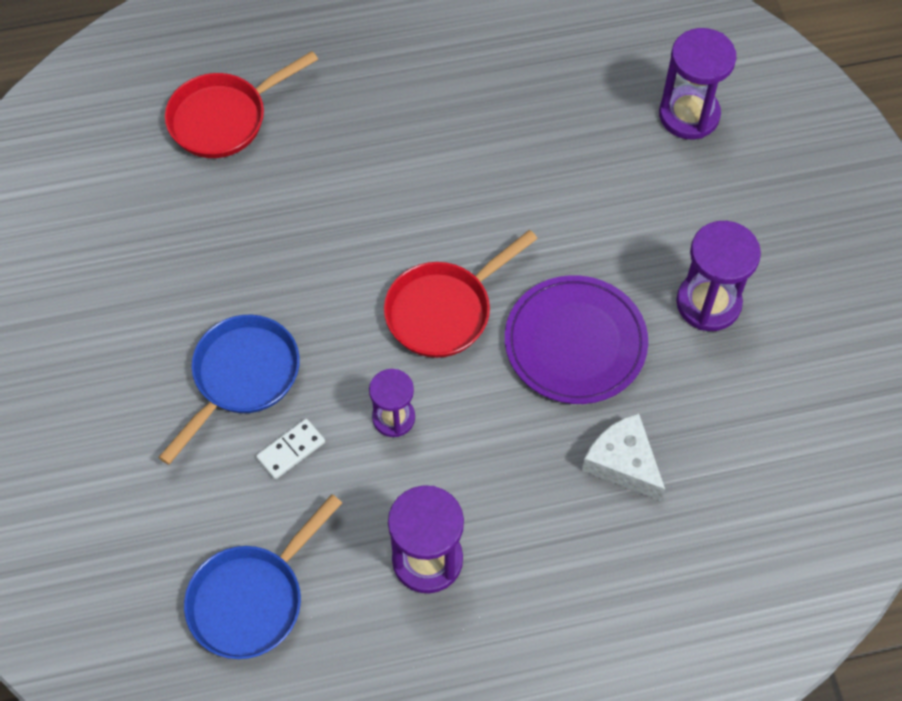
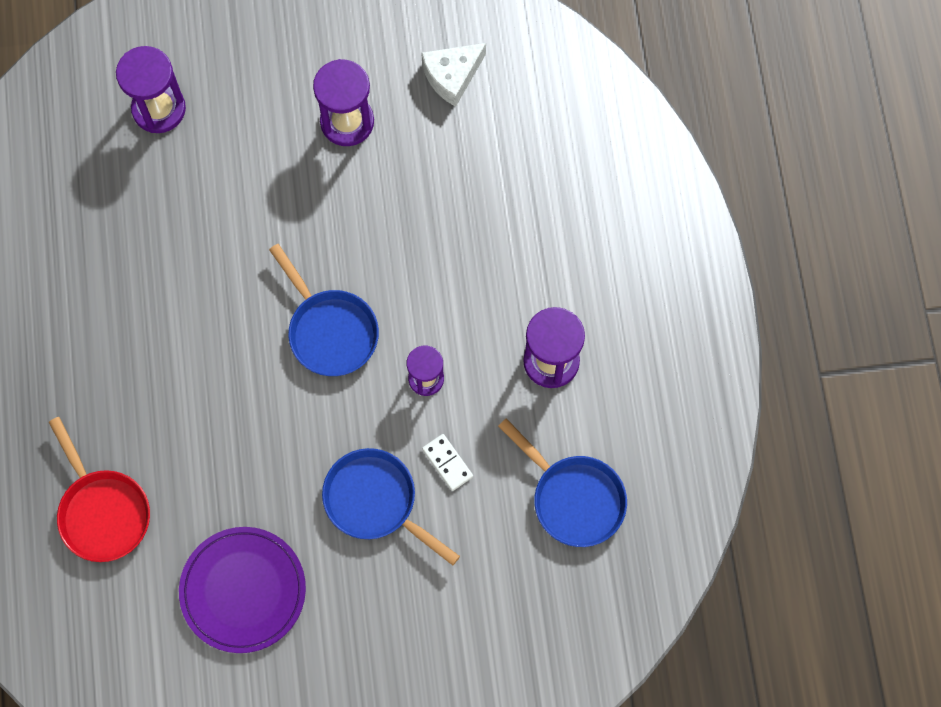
camera: 85 degrees left, 10 degrees up
(444, 310) = (330, 331): red pan -> blue pan
(575, 343) = (372, 229): purple plate -> purple plate (243, 590)
(623, 463) = (482, 206): white cheese -> white cheese (452, 76)

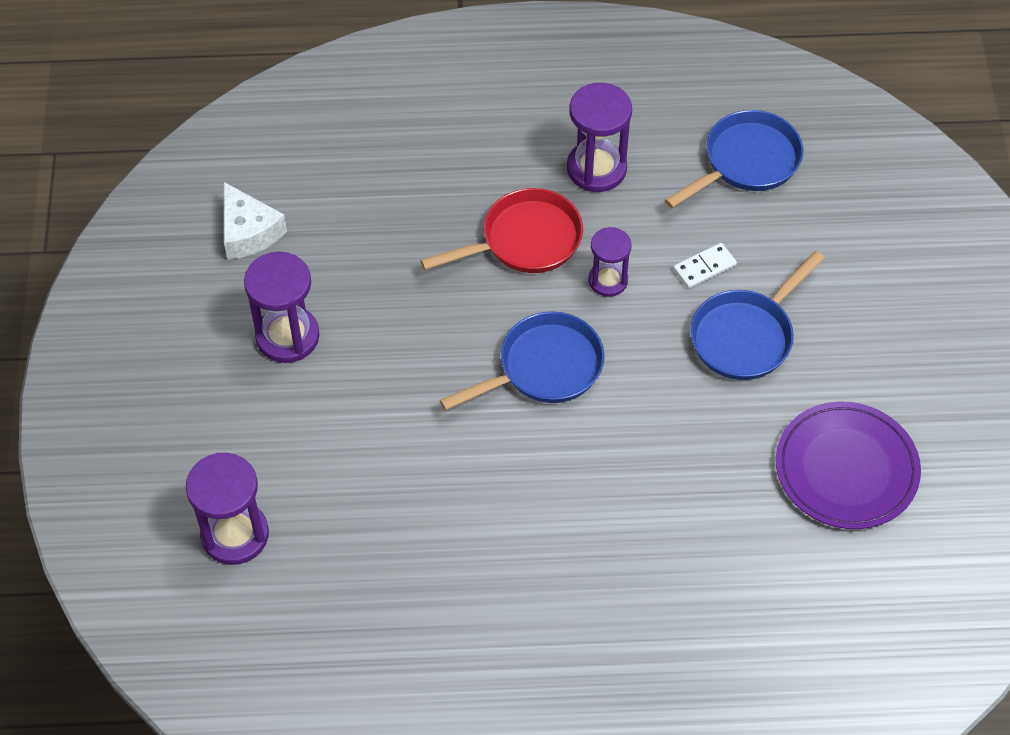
camera: 85 degrees left, 15 degrees down
(102, 511) = (751, 613): red pan -> red pan (525, 240)

